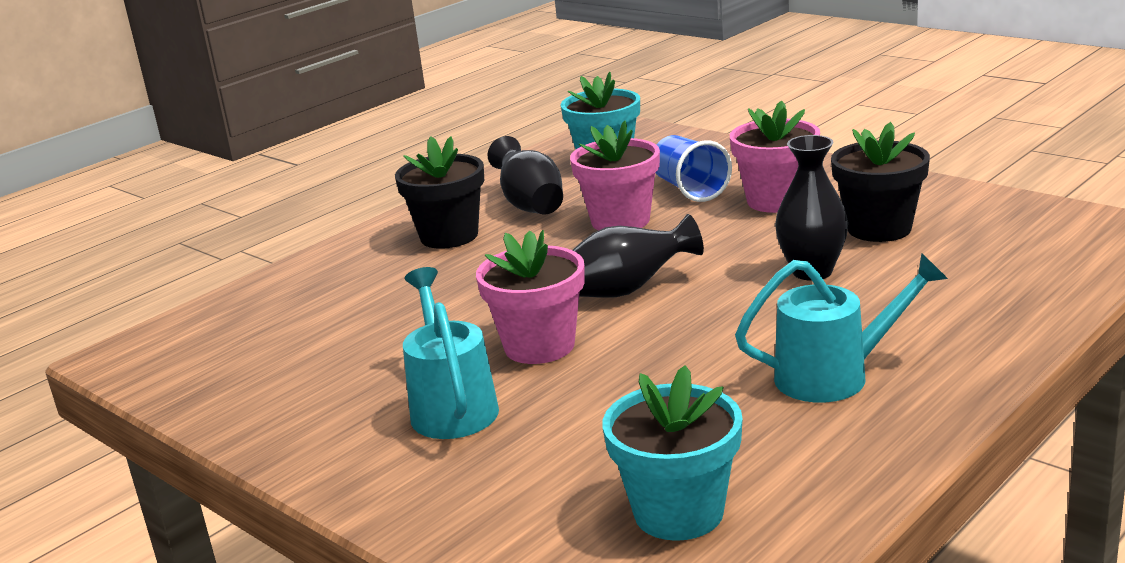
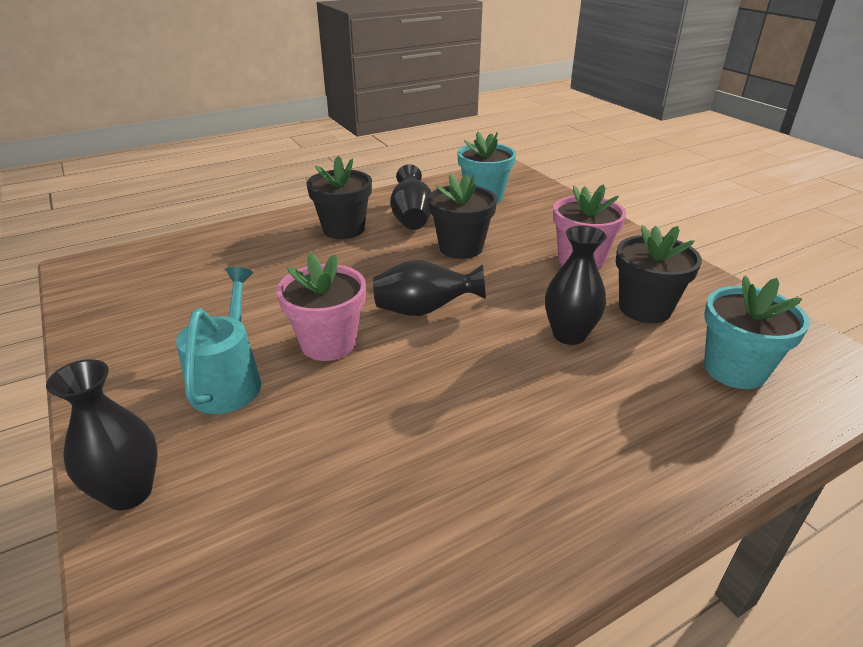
camera: 15 degrees right, 10 degrees up
(435, 517) = (129, 492): none -> black vase
(620, 221) = (461, 248): pink flower pot -> black flower pot
(678, 512) = (301, 567): turquoise flower pot -> turquoise flower pot (734, 369)
(689, 189) = (525, 234): blue cup -> none
(836, 376) = (525, 453): turquoise watering can -> none

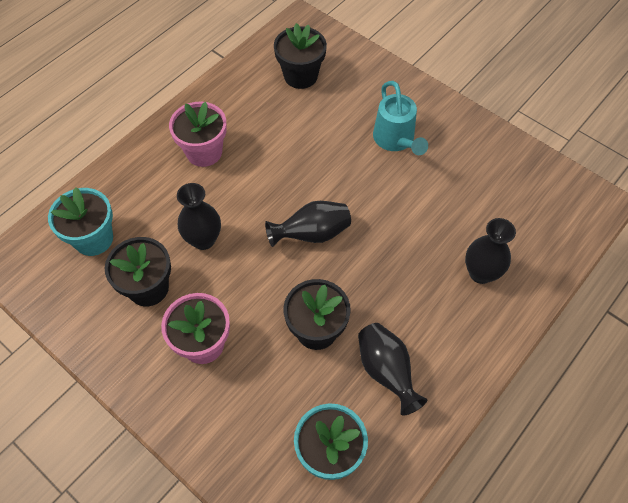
camera: 160 degrees right, 25 degrees up
(129, 492) = (388, 76): black vase -> black vase (481, 273)
(328, 343) = (359, 184): pink flower pot -> pink flower pot (204, 152)
(343, 229) = (439, 327): black flower pot -> black flower pot (300, 76)

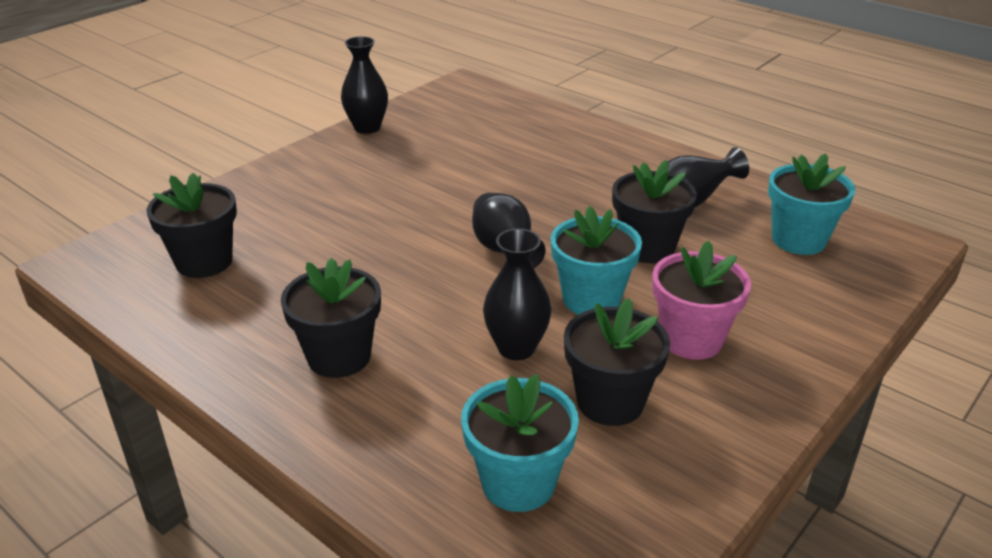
camera: 90 degrees left, 25 degrees down
(204, 152) = (339, 356): pink flower pot -> black flower pot
(252, 286) = (591, 299): none -> turquoise flower pot
(396, 140) = (356, 188): turquoise watering can -> none
(481, 273) = (554, 146): black vase -> black vase (367, 128)

